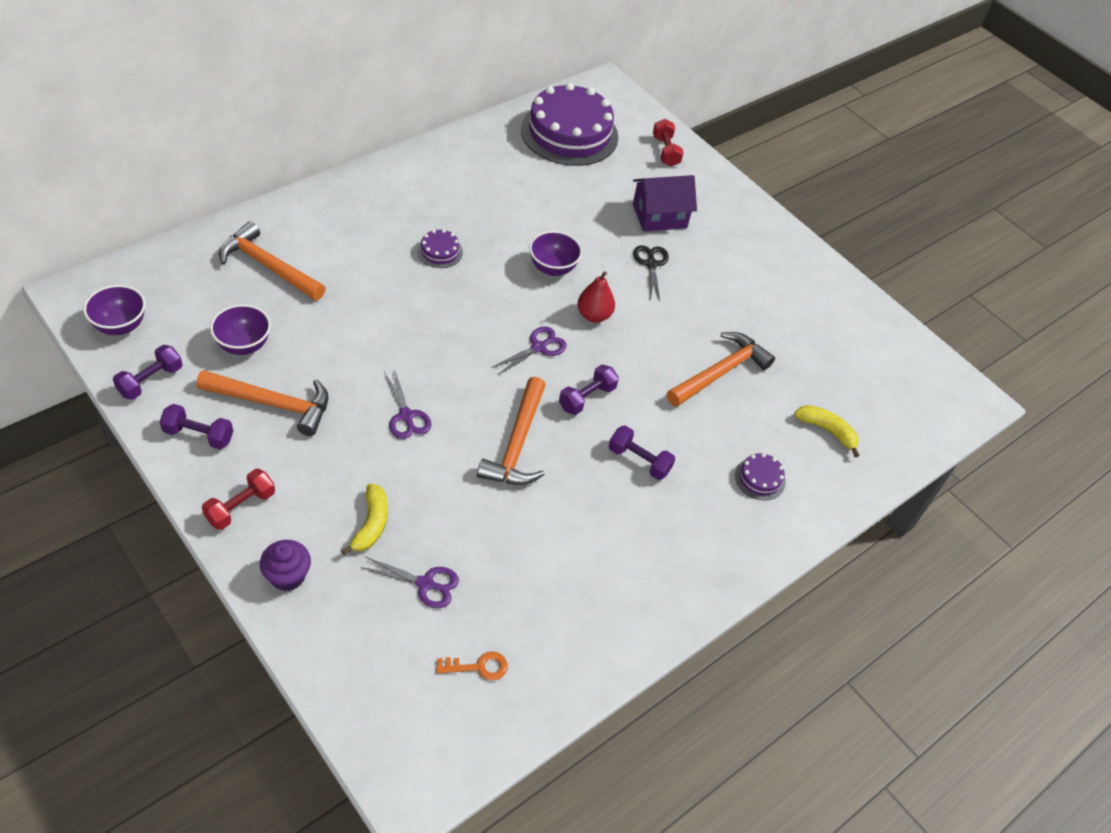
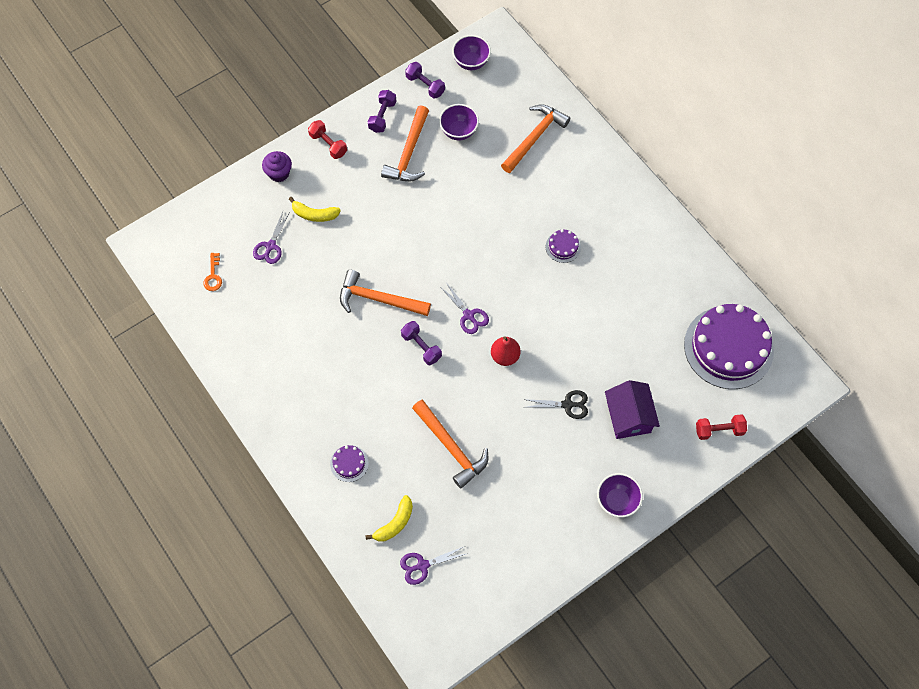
camera: 100 degrees right, 15 degrees up
(406, 416) = (401, 230): purple scissors -> purple scissors (422, 565)
(553, 268) = (554, 328): purple bowl -> purple bowl (617, 501)
(639, 460) = (365, 379): purple dumbbell -> none

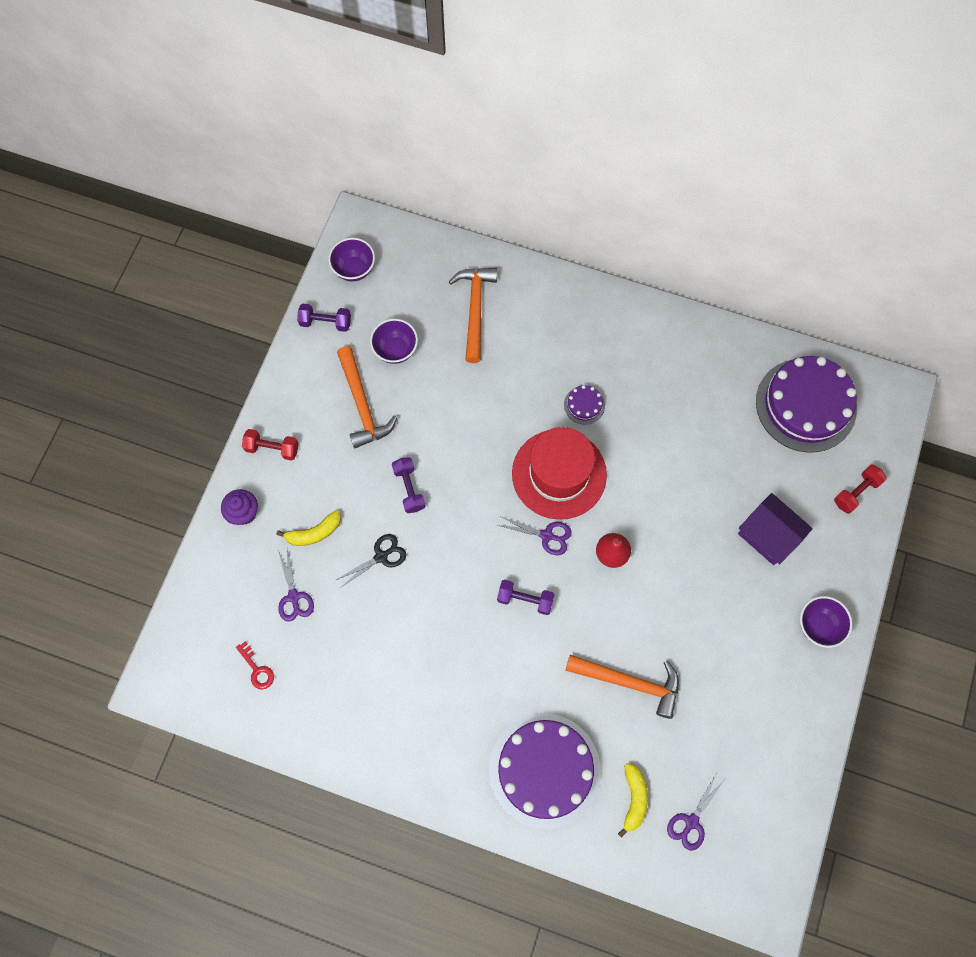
camera: 35 degrees left, 5 degrees up
(213, 275) = (257, 669): orange key -> red key
(349, 463) = (544, 770): purple cake -> purple cake, size x2.43
(378, 299) = (446, 579): orange hammer -> none
(382, 116) = (306, 383): purple dumbbell -> purple dumbbell (409, 488)
(509, 281) = (559, 474): none -> red hat
(567, 404) = (705, 562): black scissors -> black scissors (381, 556)

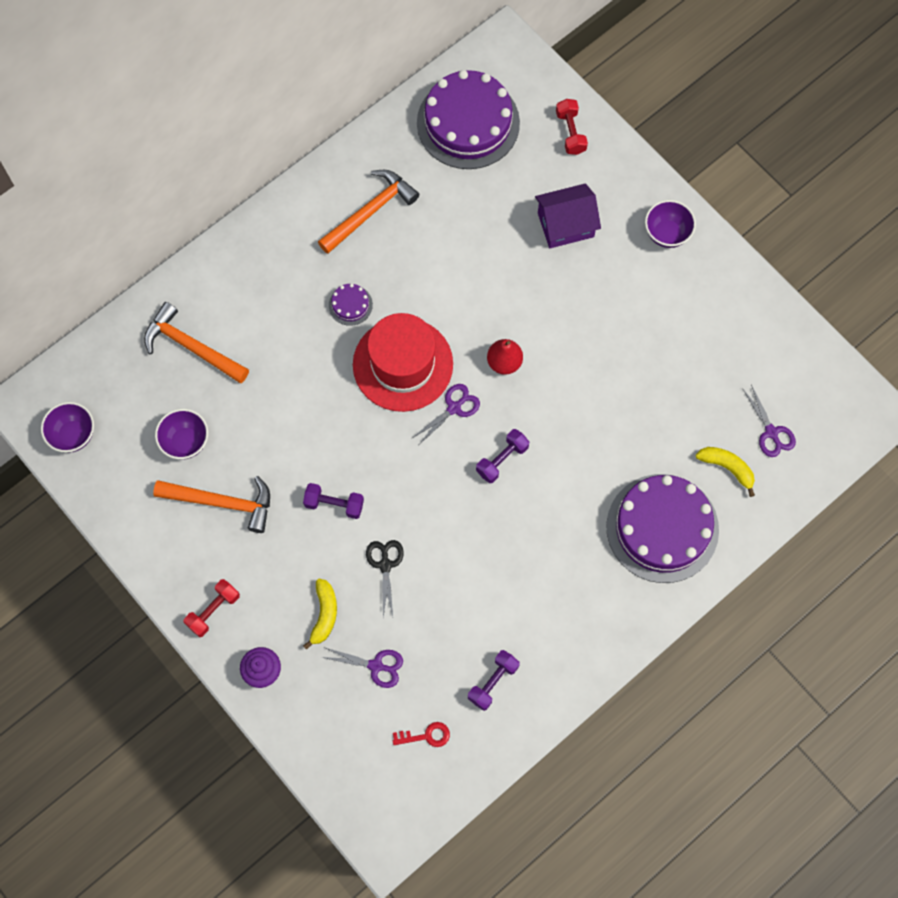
camera: 60 degrees left, 0 degrees up
(325, 322) = (112, 492): purple dumbbell -> purple dumbbell (493, 682)
(629, 682) = (627, 414): orange hammer -> orange hammer (370, 211)

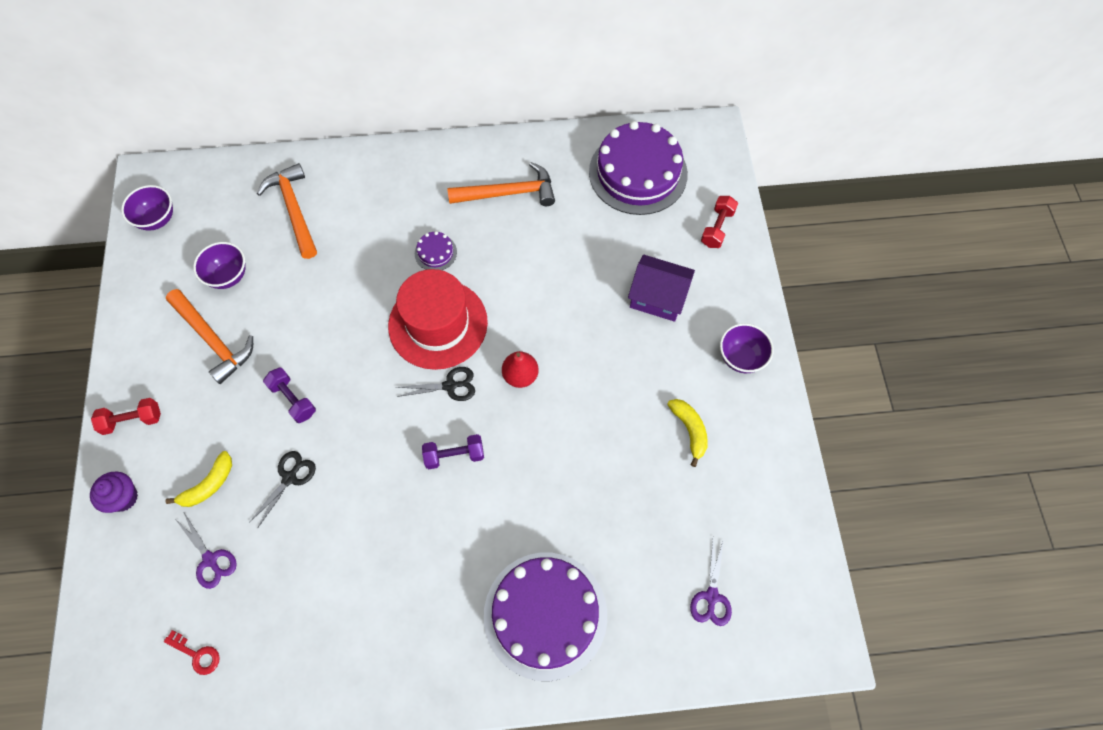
camera: 35 degrees right, 5 degrees down
(454, 408) = (450, 386): purple scissors -> black scissors
(493, 682) = (290, 648): purple dumbbell -> none
(727, 468) = (646, 601): yellow banana -> yellow banana (689, 430)

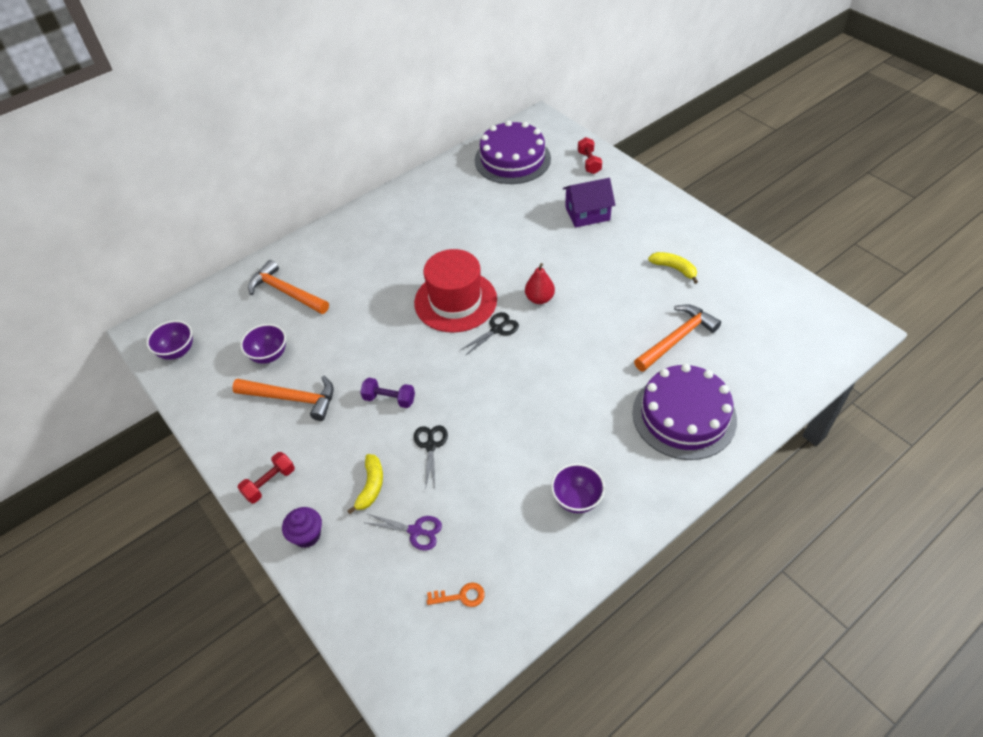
camera: 30 degrees left, 15 degrees down
(197, 654) = (460, 596): red key -> orange key
(435, 252) = (416, 264): purple cake -> none
(454, 455) = (537, 365): purple dumbbell -> none
(508, 193) = (436, 209): orange hammer -> orange hammer (677, 339)
(711, 596) = (773, 344): purple scissors -> none
(741, 358) = (667, 217): purple bowl -> purple bowl (576, 499)

